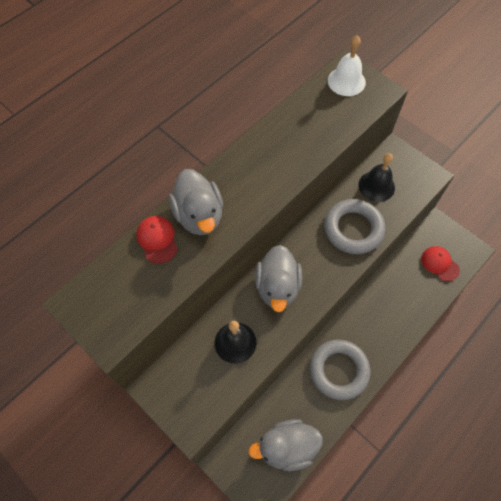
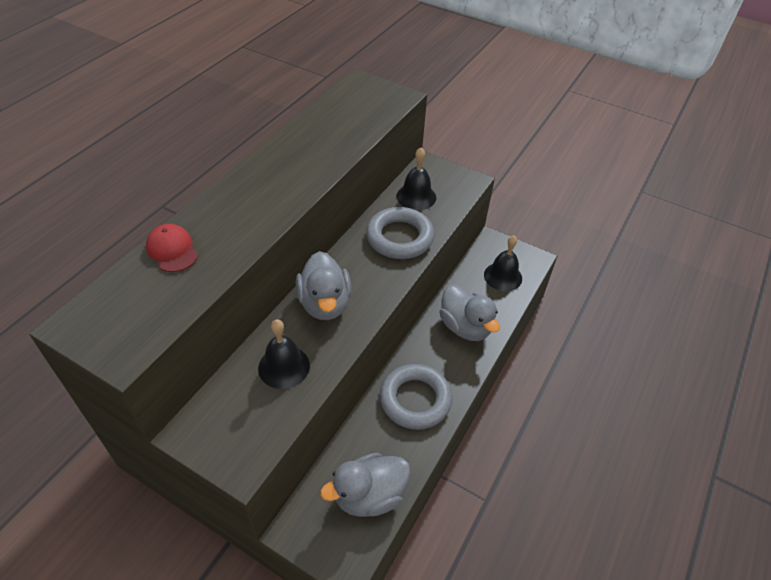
camera: 15 degrees left, 15 degrees down
(199, 215) = (219, 221): grey duck -> grey duck (465, 327)
(346, 81) = (362, 92): white bell -> none
(439, 264) = (503, 276): red cap -> black bell

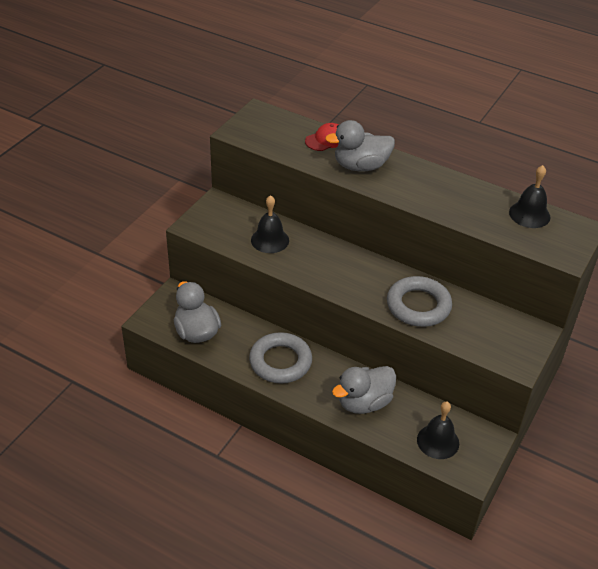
camera: 90 degrees right, 5 degrees down
(325, 304) = (332, 259): grey duck -> grey duck (360, 166)
(416, 196) = (481, 320): black bell -> black bell (529, 214)

